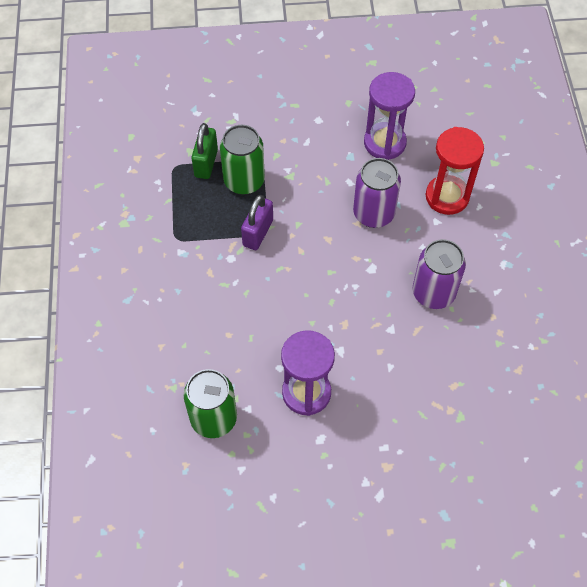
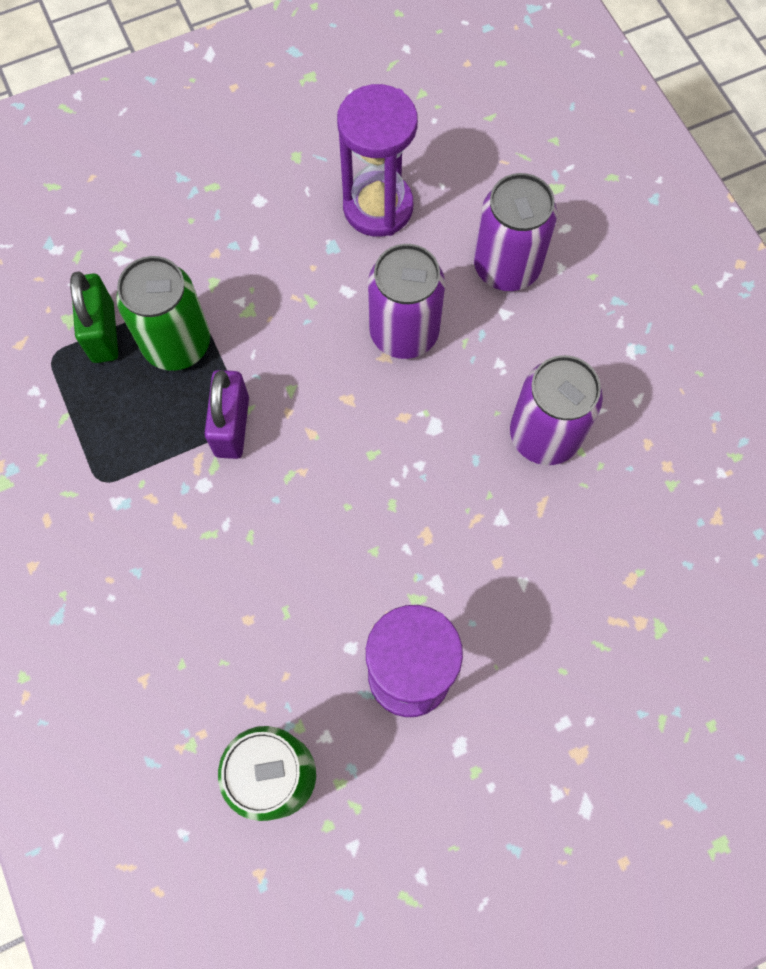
camera: 20 degrees left, 10 degrees up
(447, 197) = (506, 267): red hourglass -> purple can

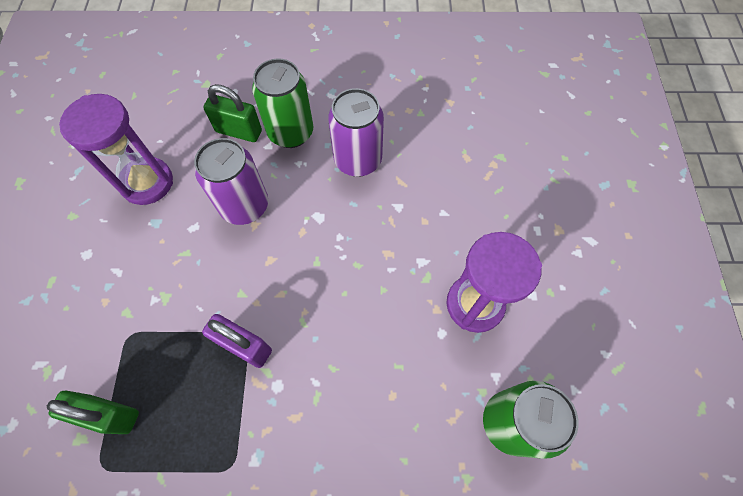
camera: 65 degrees left, 5 degrees down
(177, 344) = (156, 359): green can -> green can (291, 133)
(506, 267) = (239, 131): purple can -> green padlock

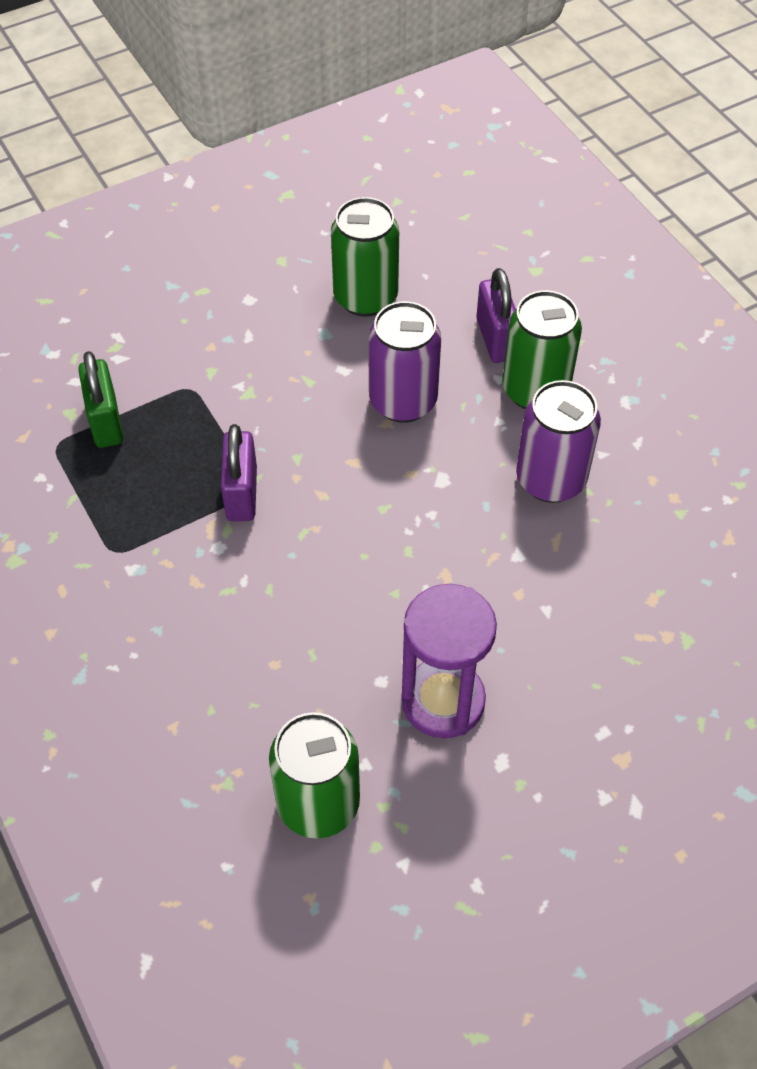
camera: 60 degrees right, 10 degrees down
(147, 183) = (365, 297): purple hourglass -> green can
(239, 131) = (495, 339): green padlock -> purple padlock

